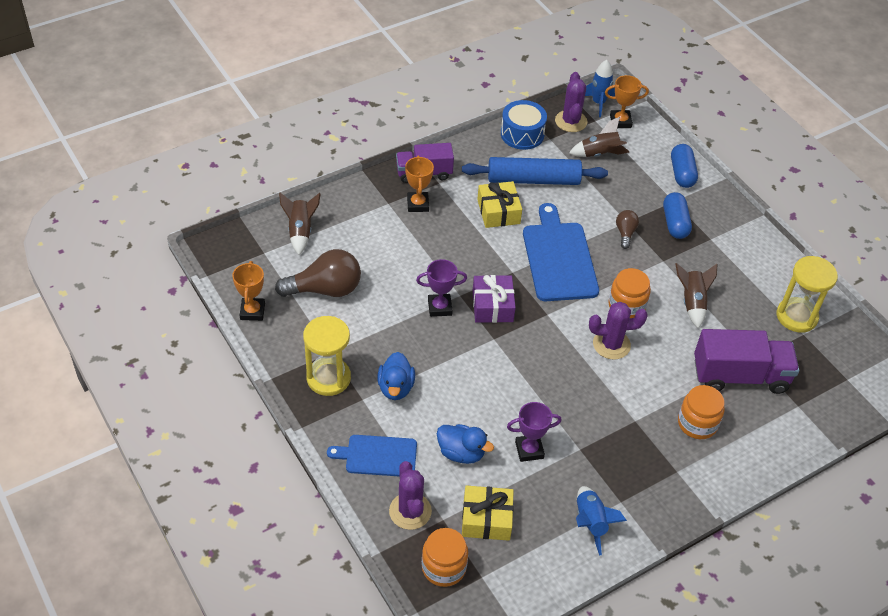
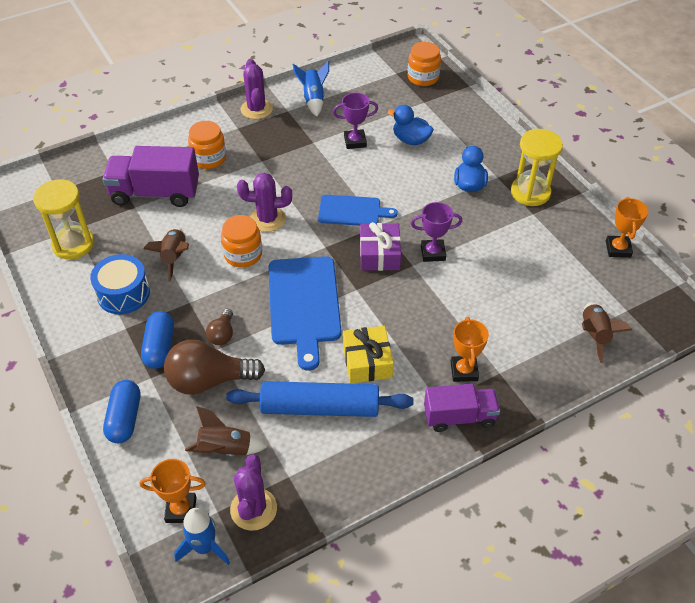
camera: 175 degrees left, 0 degrees up
(325, 289) = (551, 270): brown light bulb -> brown light bulb (209, 381)
(378, 456) = (478, 138): blue cutting board -> blue cutting board (352, 211)
(410, 511) = (449, 106): purple cactus -> purple cactus (256, 109)
(486, 519) = (391, 101): yellow gift -> none
(522, 134) = (326, 484): blue drum -> blue drum (123, 294)

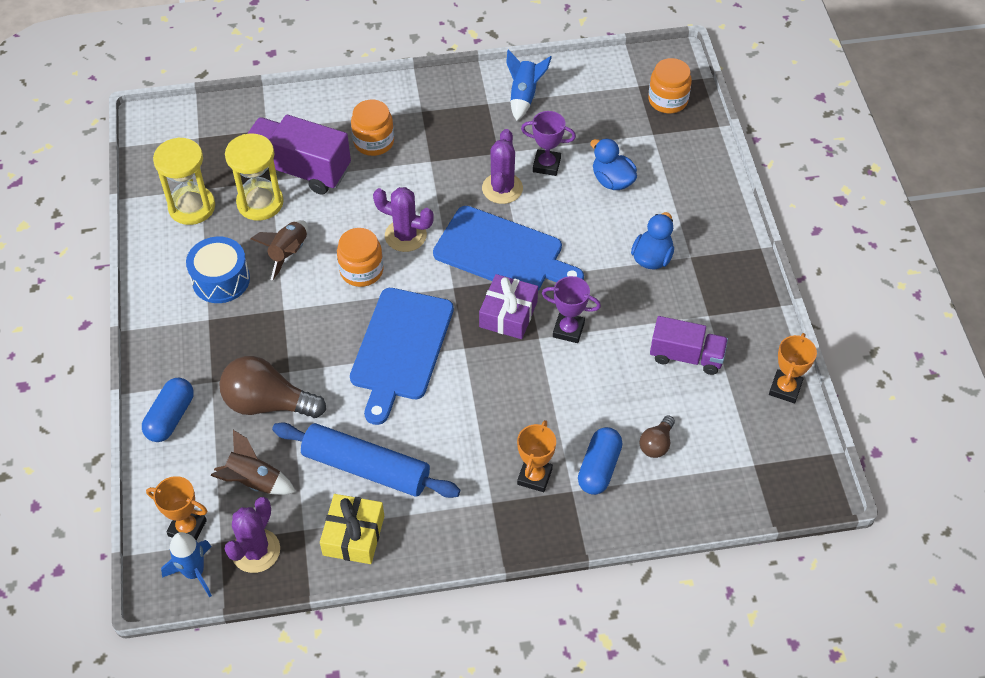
camera: 20 degrees right, 5 degrees up
(159, 347) = (233, 351): blue capsule -> blue capsule (599, 468)
(222, 334) = (302, 356): brown light bulb -> brown light bulb (656, 444)
(256, 109) = (453, 92): purple cactus -> purple cactus (502, 188)
(352, 211) = (503, 253): blue cutting board -> blue cutting board, size x1.63
(367, 361) = (437, 433): yellow gift -> yellow gift (353, 535)
(459, 417) = (505, 525): purple truck -> purple truck (686, 356)
(530, 192) = (719, 288): yellow hourglass -> yellow hourglass (260, 203)
(594, 335) = (700, 482): brown rocket -> none

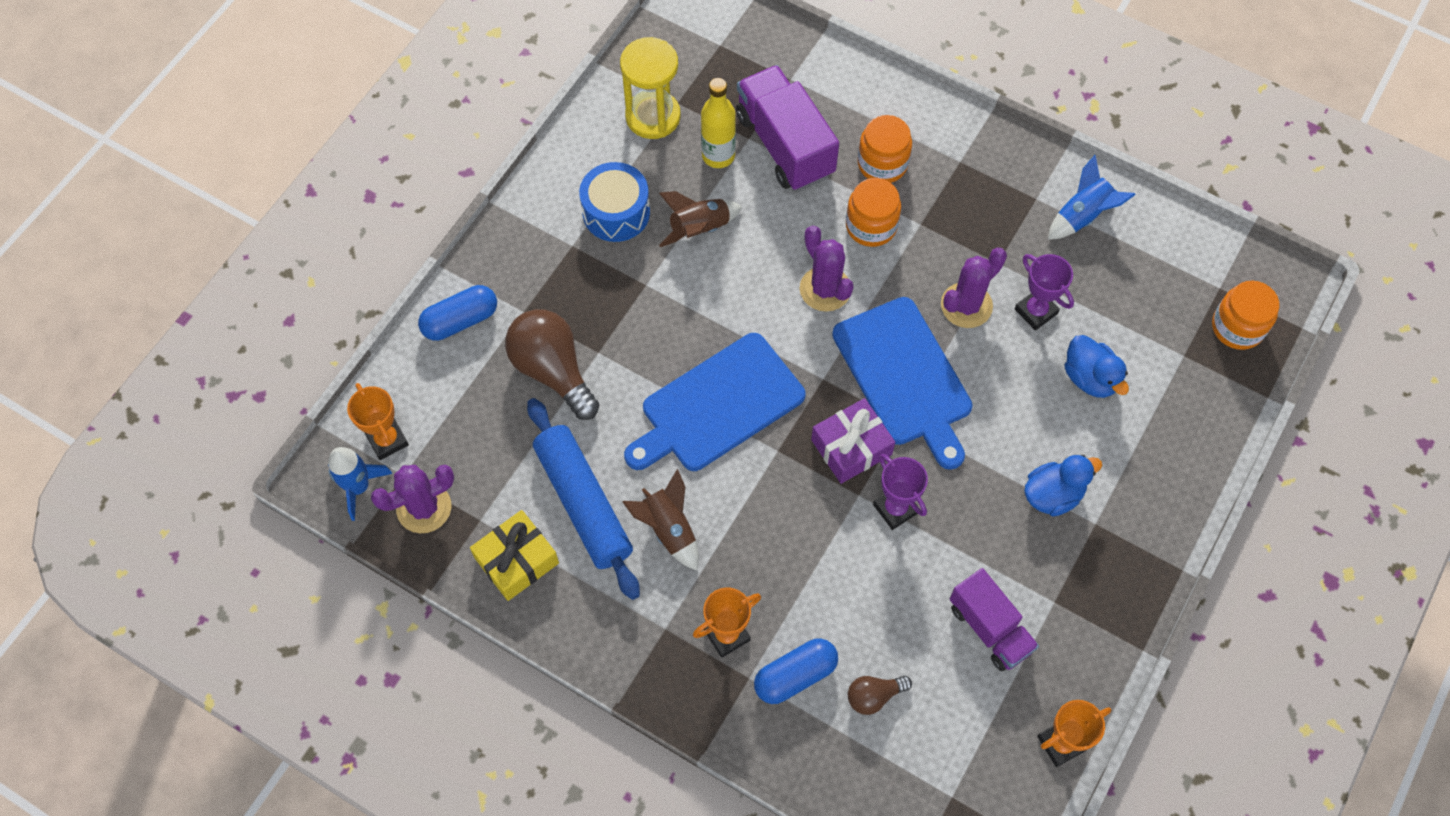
camera: 40 degrees right, 10 degrees up
(254, 481) = (477, 439): brown rocket -> brown rocket (669, 529)
(260, 203) = (718, 156): yellow hourglass -> yellow bottle
(361, 270) = (751, 296): orange jar -> orange jar (871, 226)
(612, 181) = (1090, 378): blue duck -> blue duck turned 150 degrees clockwise

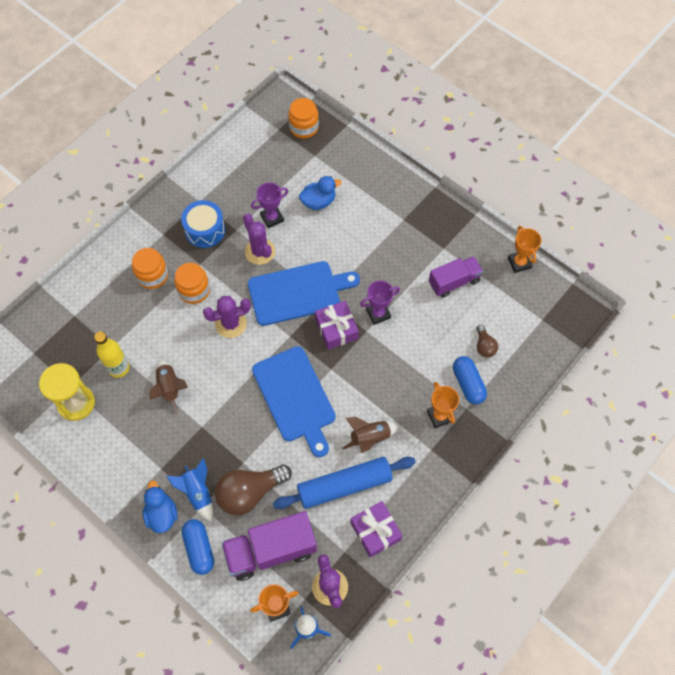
camera: 80 degrees left, 0 degrees up
(517, 560) = (375, 531): yellow gift -> purple gift
(616, 212) = (143, 437): blue drum -> blue drum (205, 230)
(784, 145) = (122, 327): purple truck -> purple truck (271, 550)
(1053, 495) = (383, 235): blue duck -> blue duck (162, 514)
(1082, 216) = (217, 181): blue rocket -> blue rocket (198, 493)

